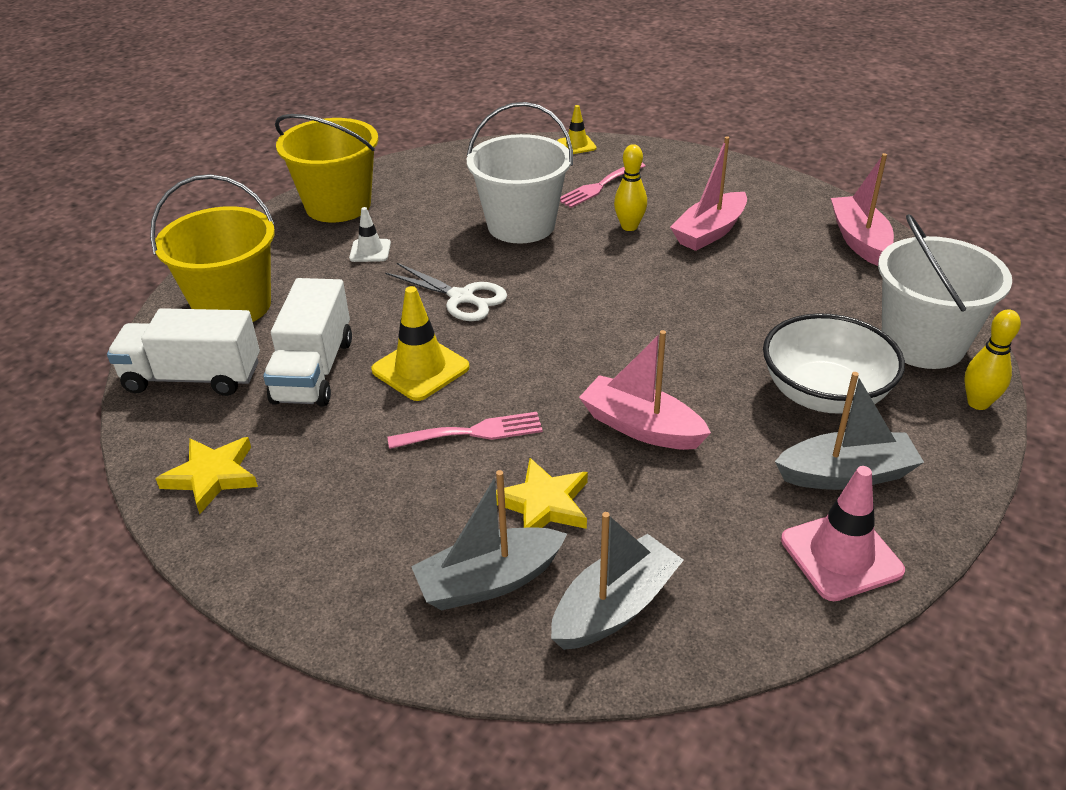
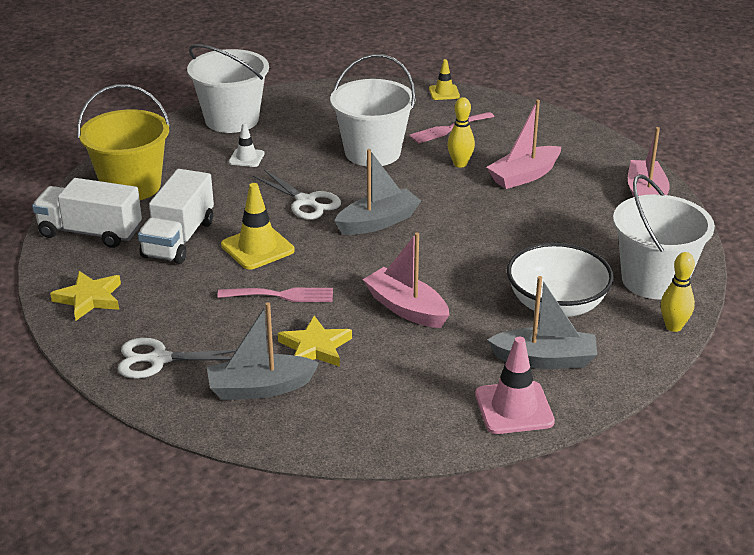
camera: 10 degrees right, 5 degrees down
(333, 558) = (159, 359): none -> white scissors
(338, 205) = (232, 120): yellow bucket -> white bucket
(615, 607) = (340, 415): grey boat -> grey boat (378, 222)

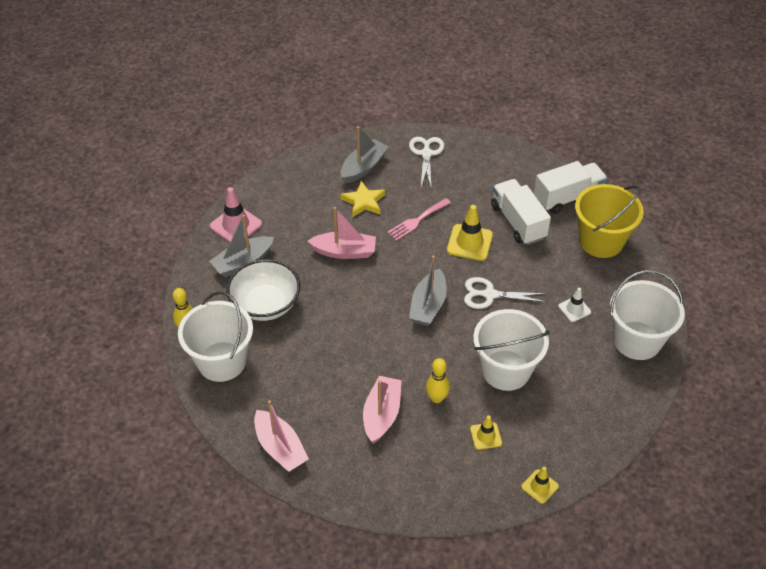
camera: 140 degrees right, 15 degrees up
(89, 298) = (504, 162): yellow star -> none
(159, 359) = (426, 154): white scissors -> white scissors turned 45 degrees counterclockwise
(448, 129) = (485, 436): pink fork -> yellow traffic cone

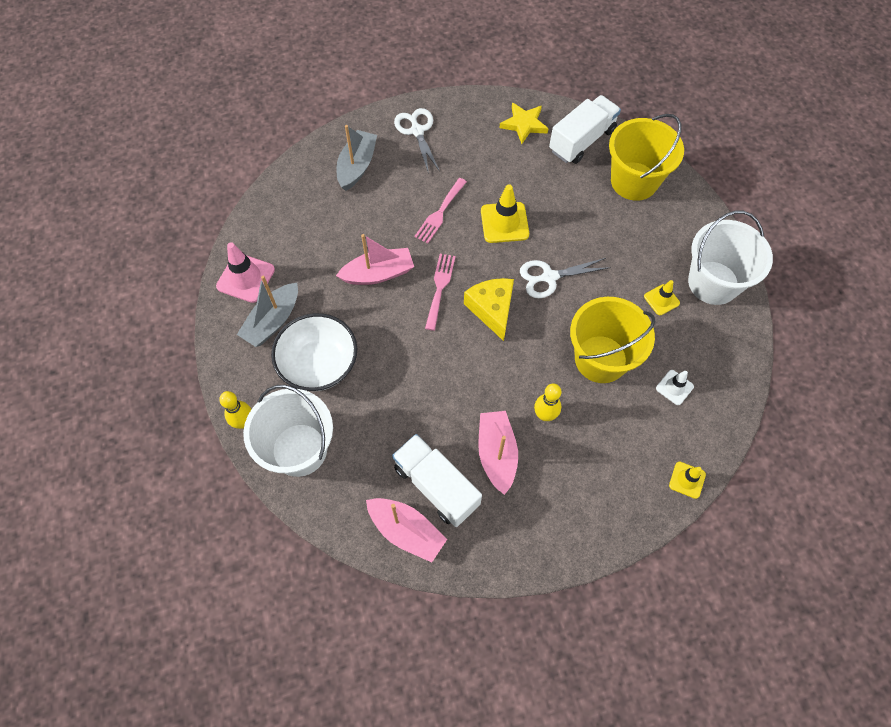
camera: 20 degrees left, 15 degrees up
(364, 201) = (374, 207): yellow star -> yellow star (524, 124)
(391, 276) = (440, 287): none -> pink fork
(428, 305) = (492, 310): grey boat -> yellow cheese
(485, 436) = (611, 441): yellow traffic cone -> yellow traffic cone (661, 300)
(506, 370) = (600, 359): white bucket -> yellow bucket
(518, 222) = (544, 184): white truck -> white truck (436, 486)
(574, 309) = (639, 267): white traffic cone -> white traffic cone (674, 387)

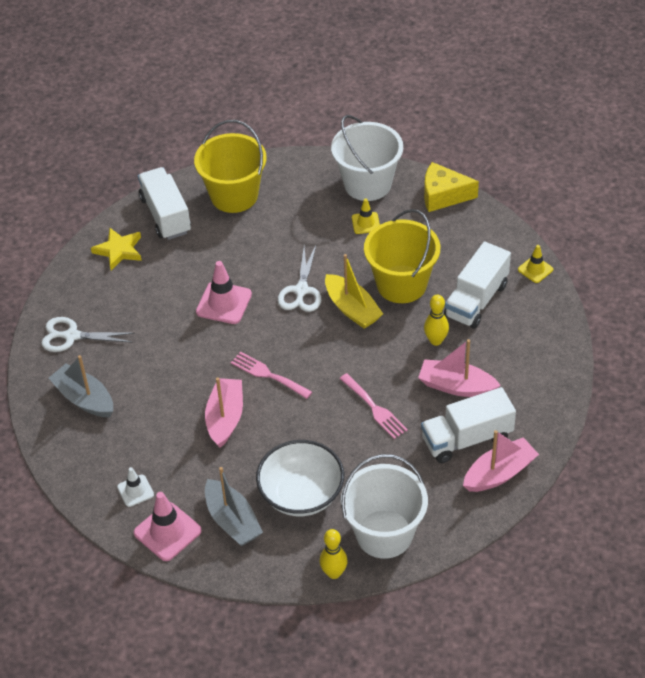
camera: 65 degrees left, 15 degrees down
(439, 213) = (183, 349): pink fork -> pink fork (375, 408)
(492, 310) = (313, 343): yellow cheese -> yellow cheese (443, 195)
(504, 222) = (224, 303): yellow traffic cone -> pink traffic cone
(548, 327) = (352, 309): none -> yellow boat
(615, 435) = (476, 300): none -> white truck
(674, 387) = (451, 246): white traffic cone -> white traffic cone (135, 491)

